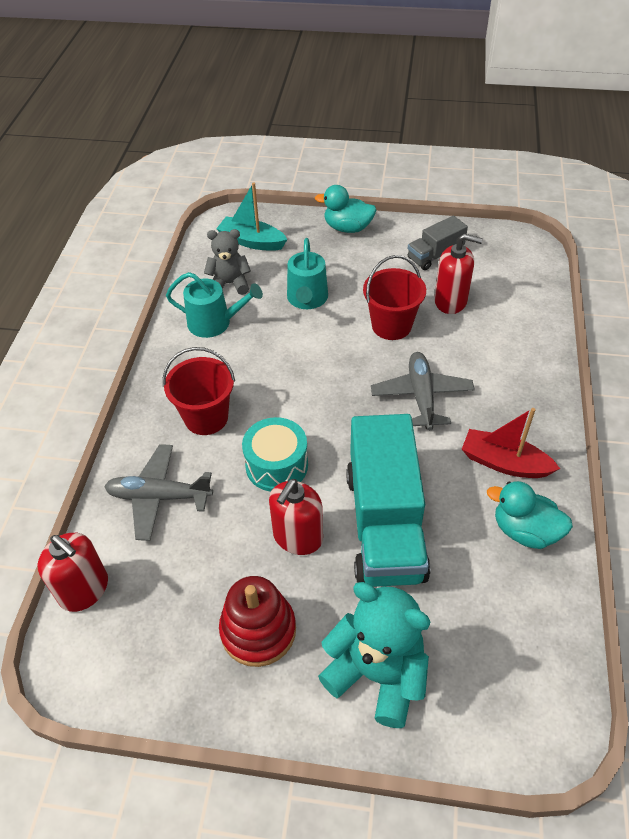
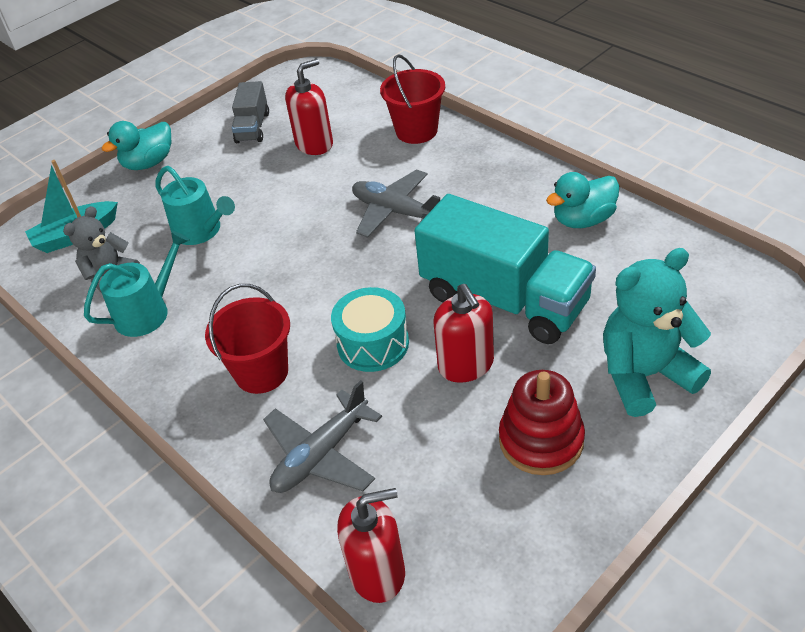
camera: 50 degrees left, 5 degrees down
(391, 325) = (299, 192): red bucket -> red bucket (416, 131)
(504, 463) = (510, 198): red boat -> none

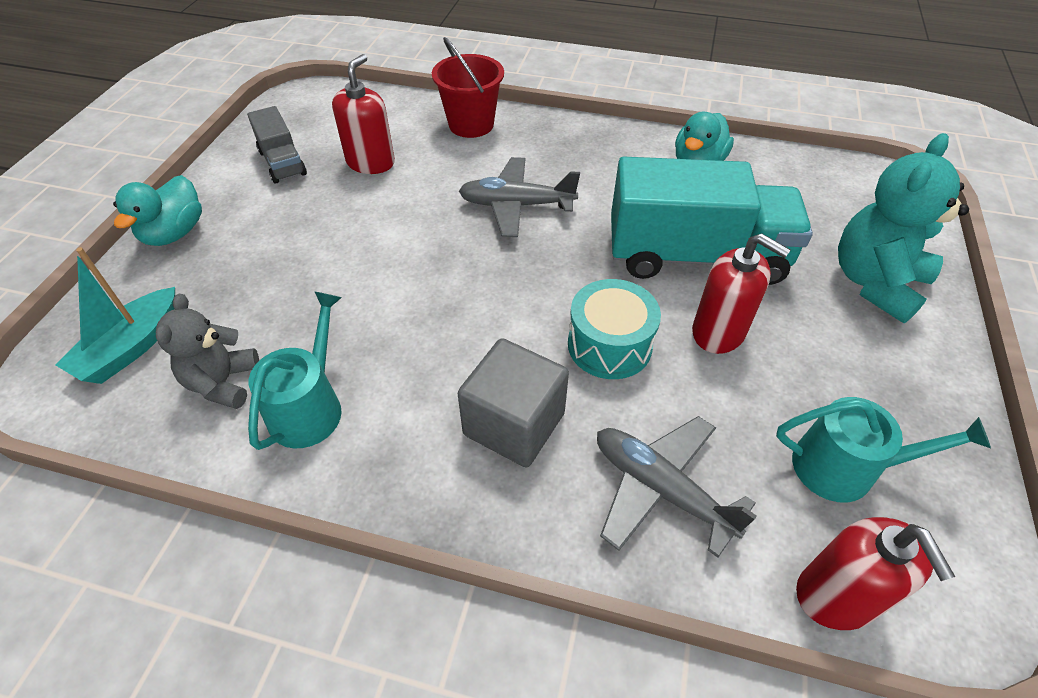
camera: 35 degrees left, 5 degrees up
(201, 231) = (306, 289): turquoise watering can -> turquoise watering can (844, 468)
(261, 372) = (514, 424): red bucket -> grey cube
(321, 454) = (661, 489): grey plane -> grey plane turned 120 degrees clockwise
(377, 572) = (836, 596): red soap dispenser -> red soap dispenser turned 120 degrees clockwise
(541, 440) = (851, 378): red stacking toy -> none

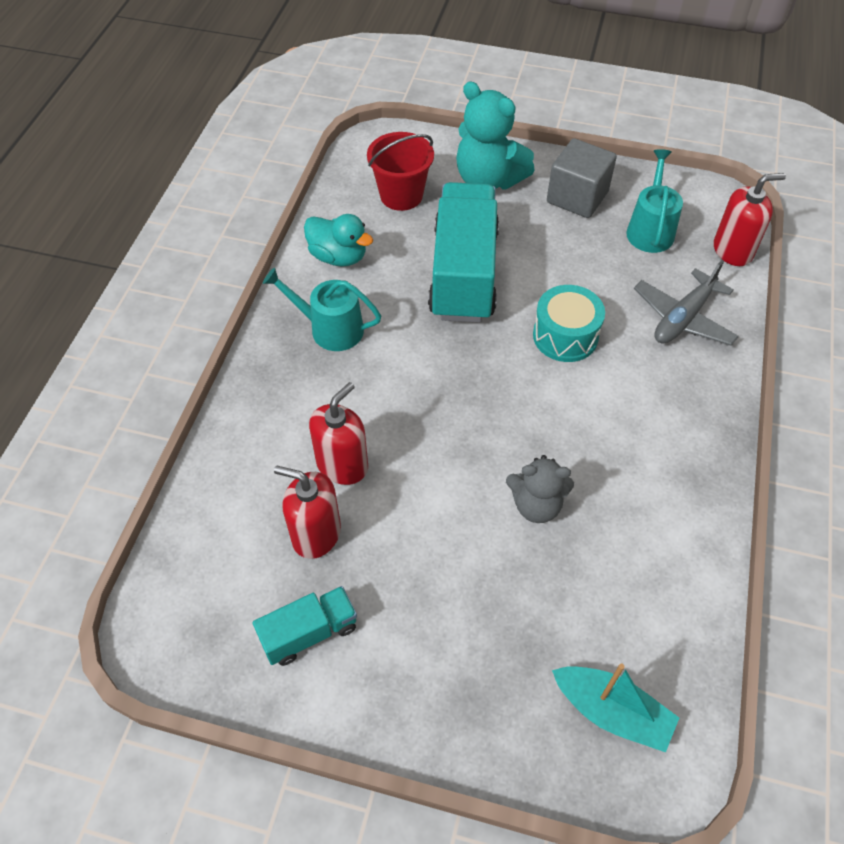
camera: 90 degrees left, 5 degrees up
(174, 233) = (440, 726): turquoise duck -> none
(223, 383) = (641, 612): grey teddy bear -> grey teddy bear (536, 505)
(282, 163) = (309, 633): grey truck -> turquoise truck
(310, 407) = (655, 536): turquoise watering can -> turquoise watering can (330, 329)
(471, 124) = (250, 438): red bucket -> red bucket (401, 195)
(514, 424) = (647, 396): grey cube -> grey cube (577, 197)
(516, 205) = (396, 395): grey plane -> none
(718, 332) = (545, 271): red soap dispenser -> red soap dispenser (342, 465)

